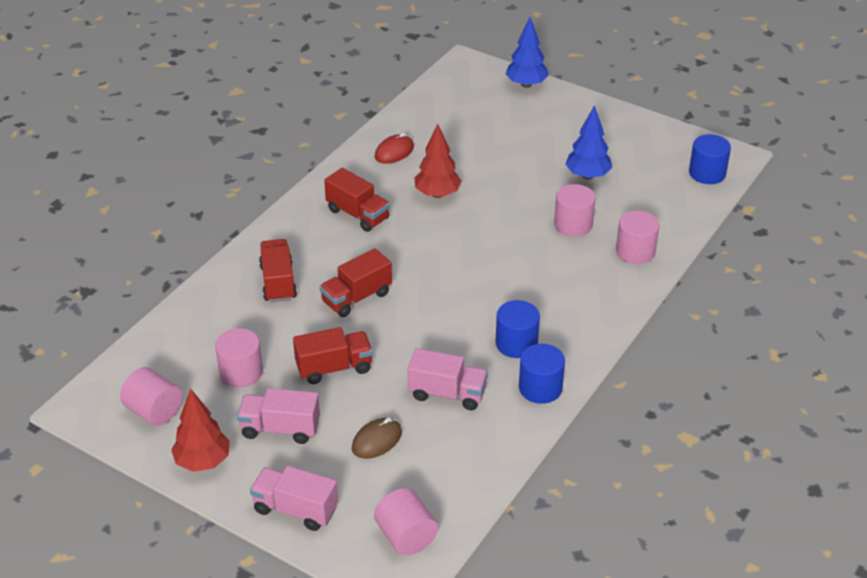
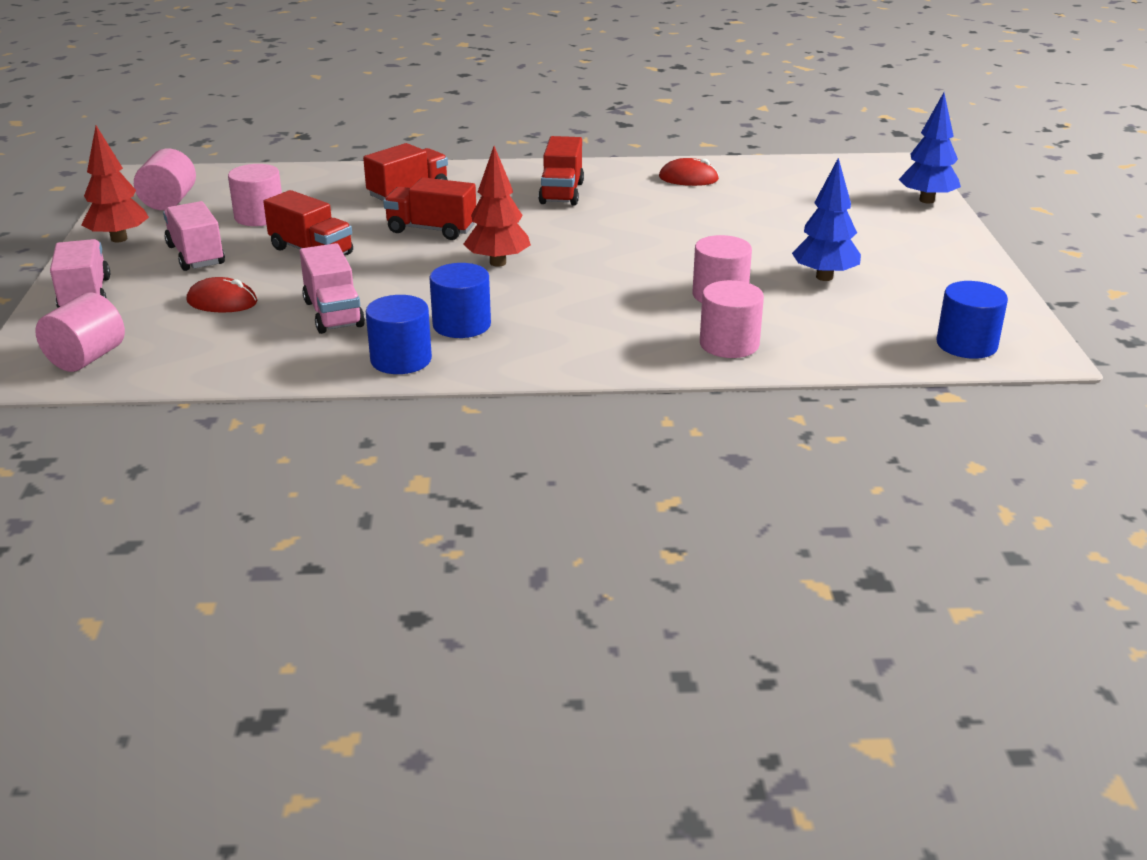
camera: 55 degrees right, 10 degrees down
(377, 440) = (222, 302): brown mouse -> red mouse
(437, 194) = (654, 216): red tree -> red tree (498, 263)

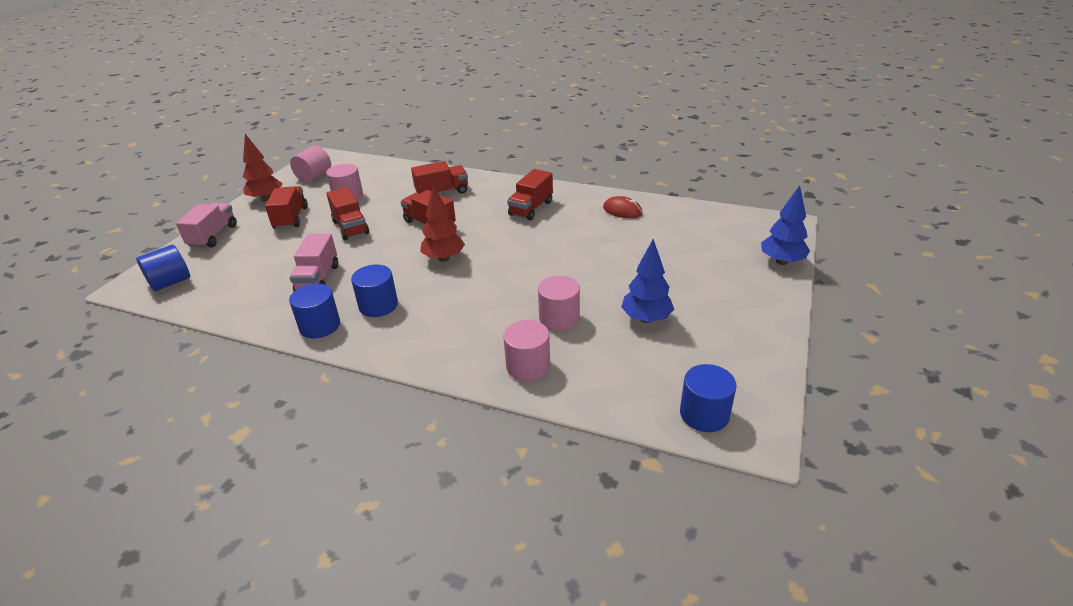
camera: 25 degrees right, 5 degrees up
(86, 358) = (170, 282): pink cylinder -> blue cylinder
(196, 255) = (291, 218): pink truck -> red truck
(222, 302) = (271, 256): red mouse -> none

